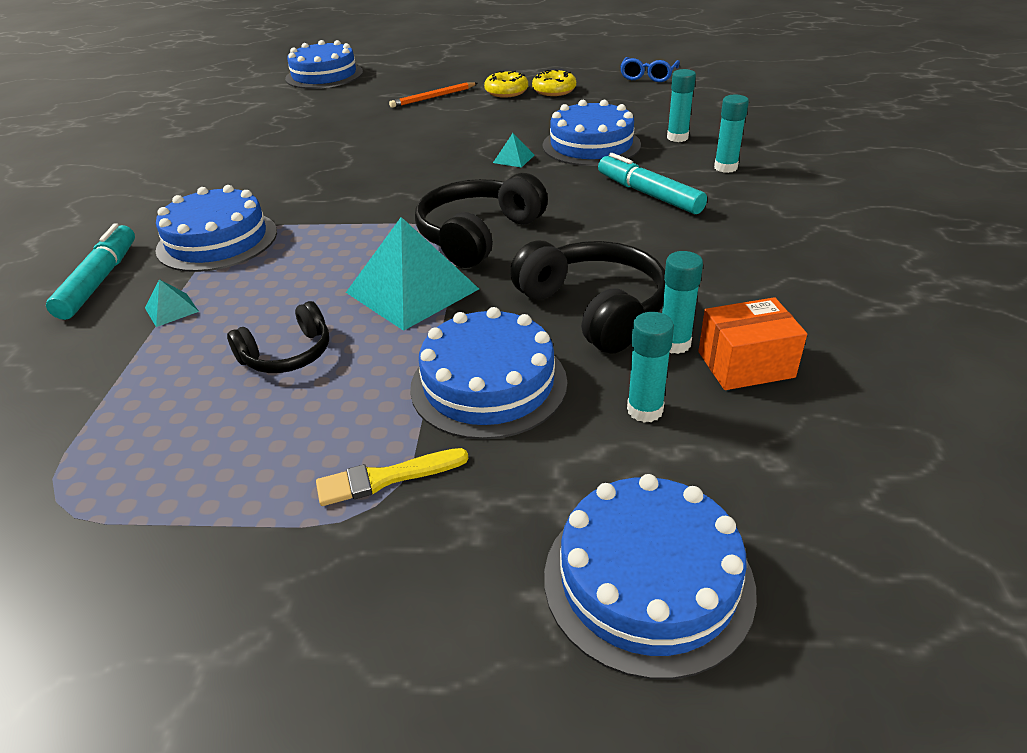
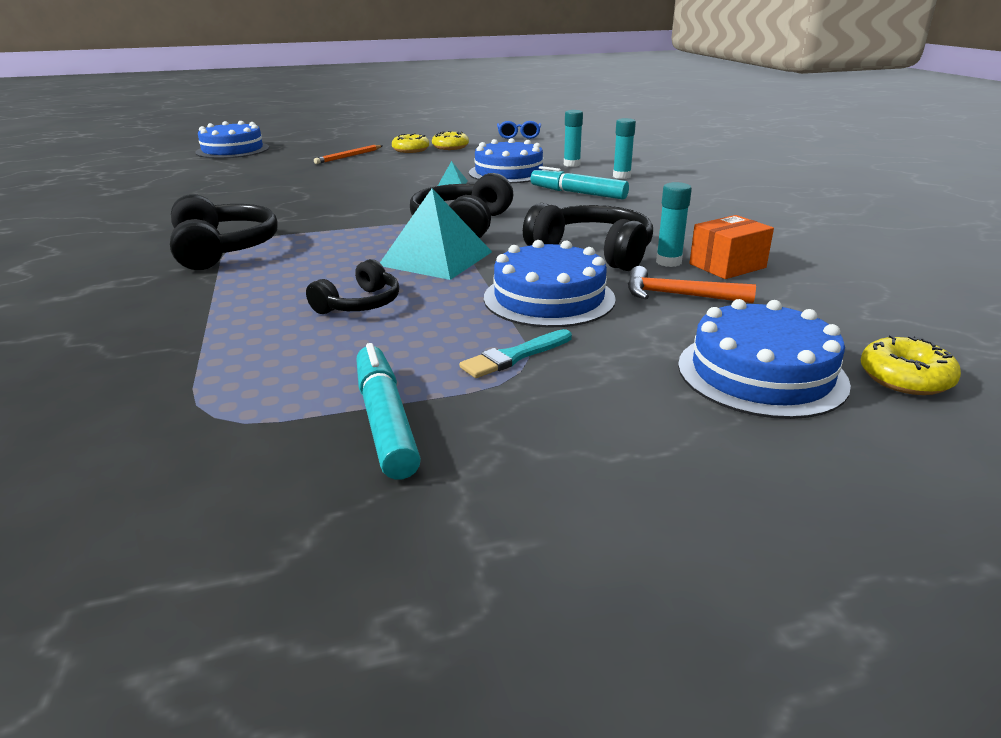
camera: 20 degrees left, 10 degrees down
(100, 280) = (122, 284): turquoise marker -> turquoise marker (385, 421)
(171, 309) = (218, 292): turquoise pyramid -> none
(217, 240) = (223, 249): blue cake -> black headphones
(386, 478) = (514, 356): yellow brush -> turquoise brush
(645, 410) = (679, 295): turquoise glue stick -> orange hammer
(835, 641) = (905, 378): none -> yellow donut

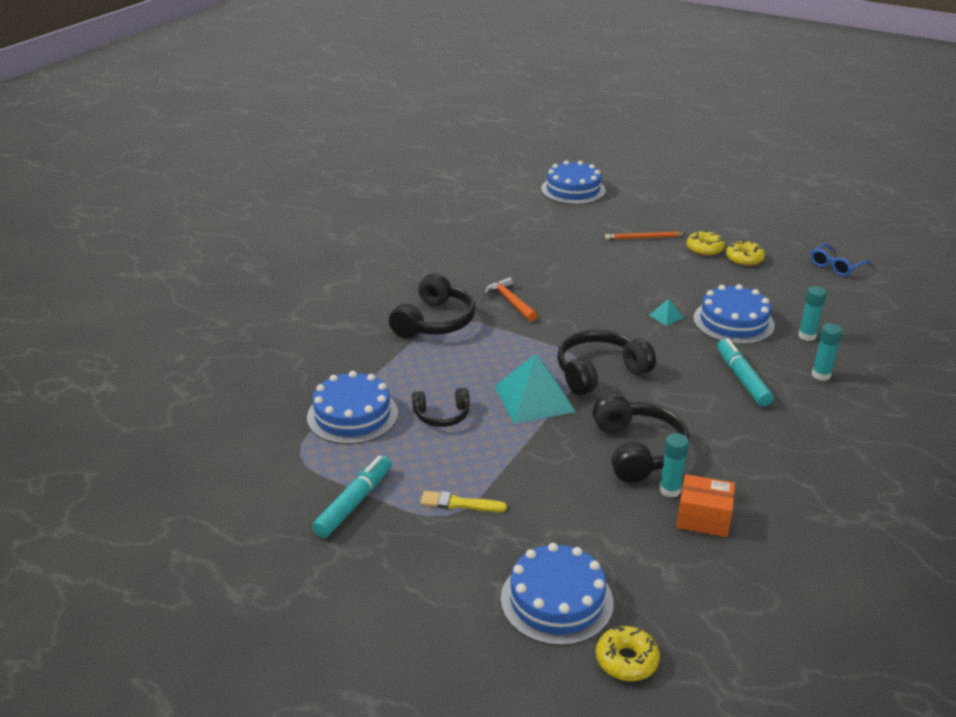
camera: 45 degrees right, 5 degrees up
(514, 356) = (459, 503): turquoise brush -> yellow brush
(549, 298) = (542, 473): blue cake -> blue cake (352, 415)
(679, 295) = (620, 521): orange hammer -> orange hammer (510, 302)

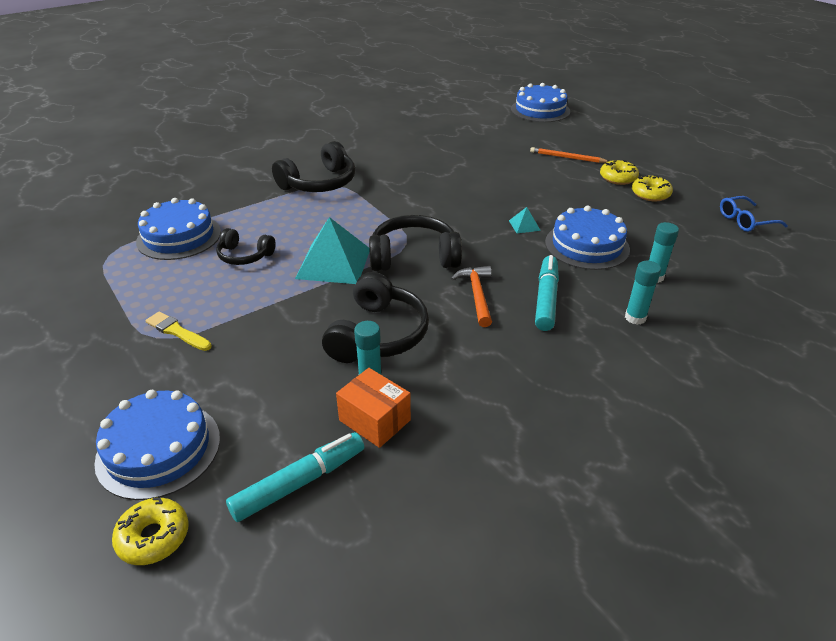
camera: 25 degrees right, 5 degrees up
(354, 503) = (101, 304): turquoise marker -> turquoise marker (299, 483)
(510, 302) = (397, 182): orange hammer -> orange hammer (477, 295)

